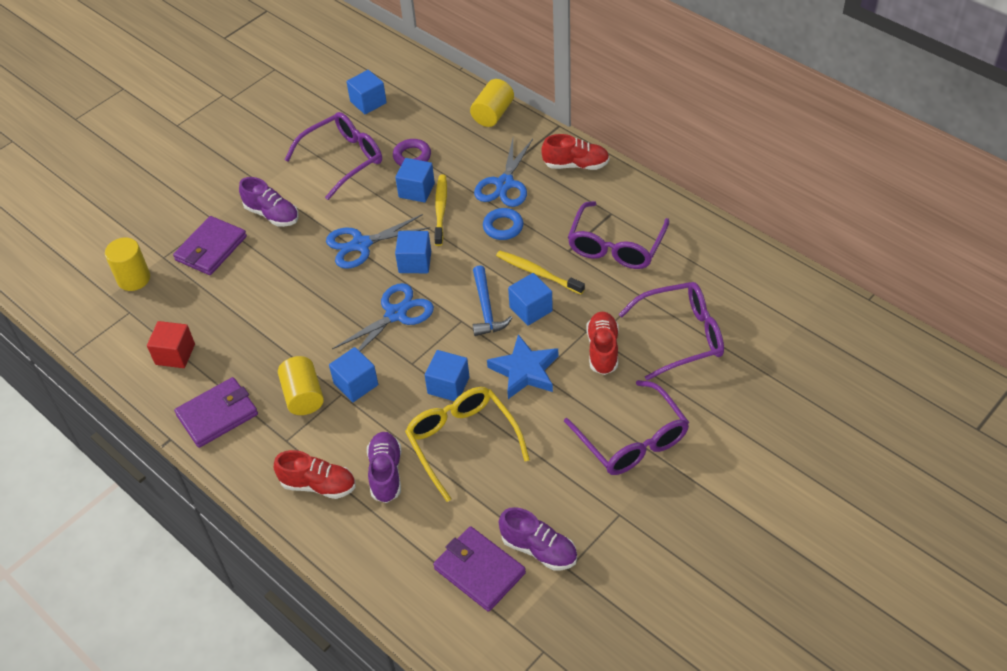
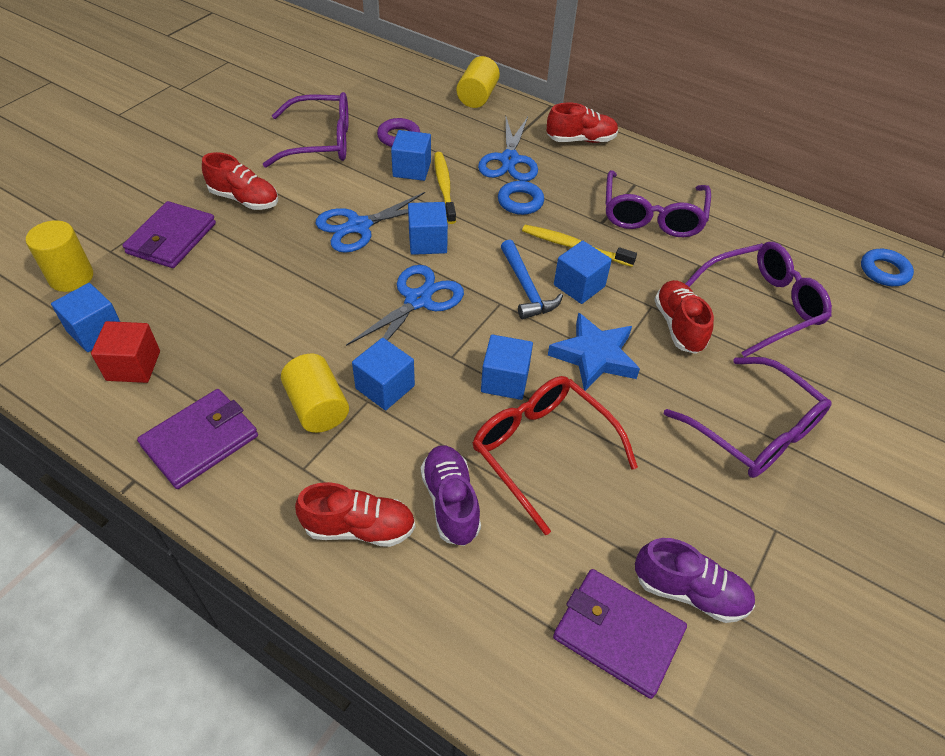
camera: 15 degrees left, 0 degrees up
(272, 214) = (244, 199): purple shoe -> red shoe
(343, 159) = (320, 142): purple glasses -> purple glasses turned 45 degrees clockwise
(368, 102) = (338, 89): blue cube -> blue cube (95, 331)
(462, 442) = (542, 450): yellow glasses -> red glasses
(806, 311) = (884, 271): none -> blue ring

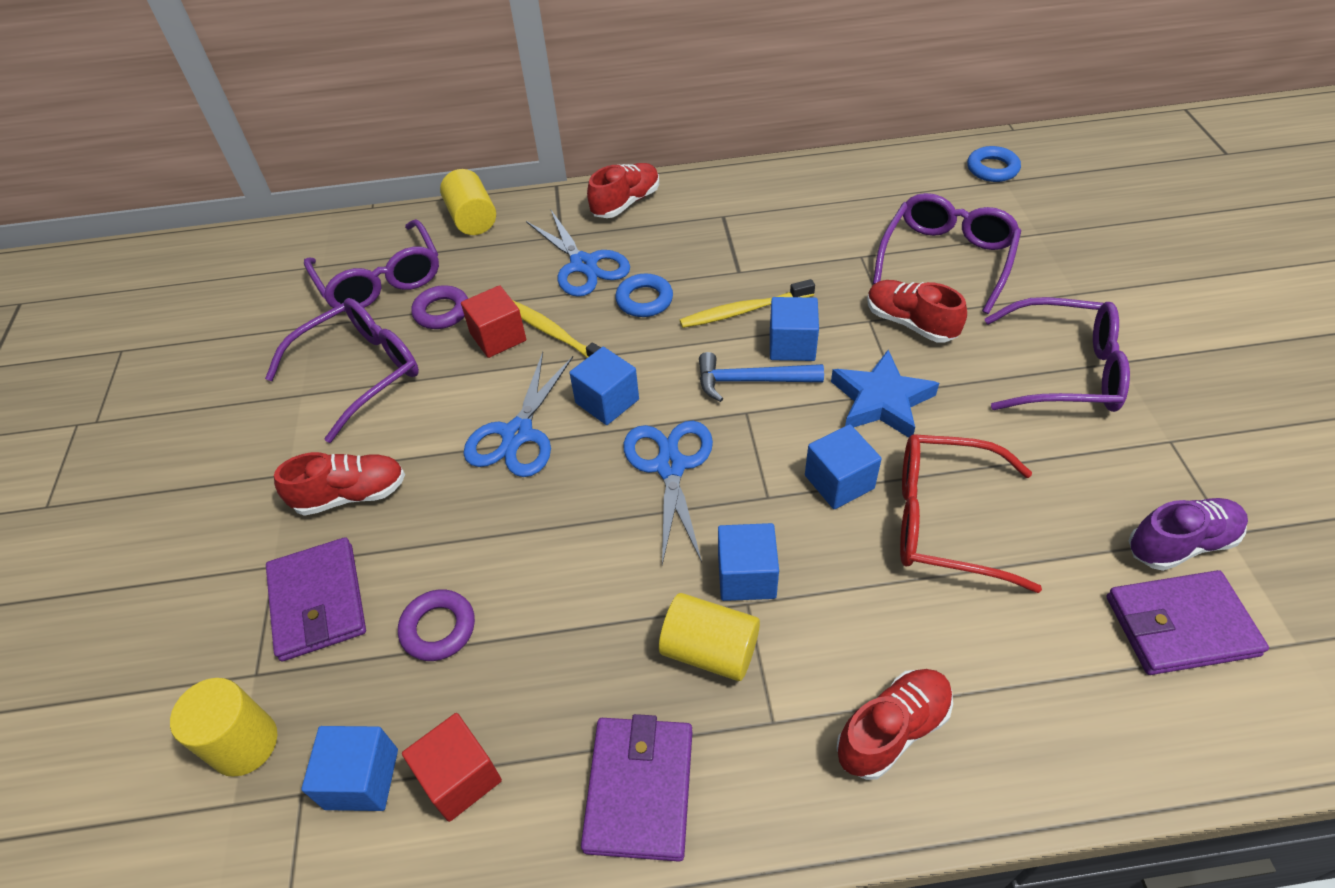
camera: 35 degrees left, 0 degrees up
(206, 291) = (438, 628): none -> purple ring
(412, 169) = (498, 337): blue cube -> red cube
(450, 502) = (934, 633): purple shoe -> none
(526, 288) = (751, 380): blue hammer -> blue hammer turned 150 degrees clockwise
(652, 215) = (772, 236): purple glasses -> purple glasses (380, 280)

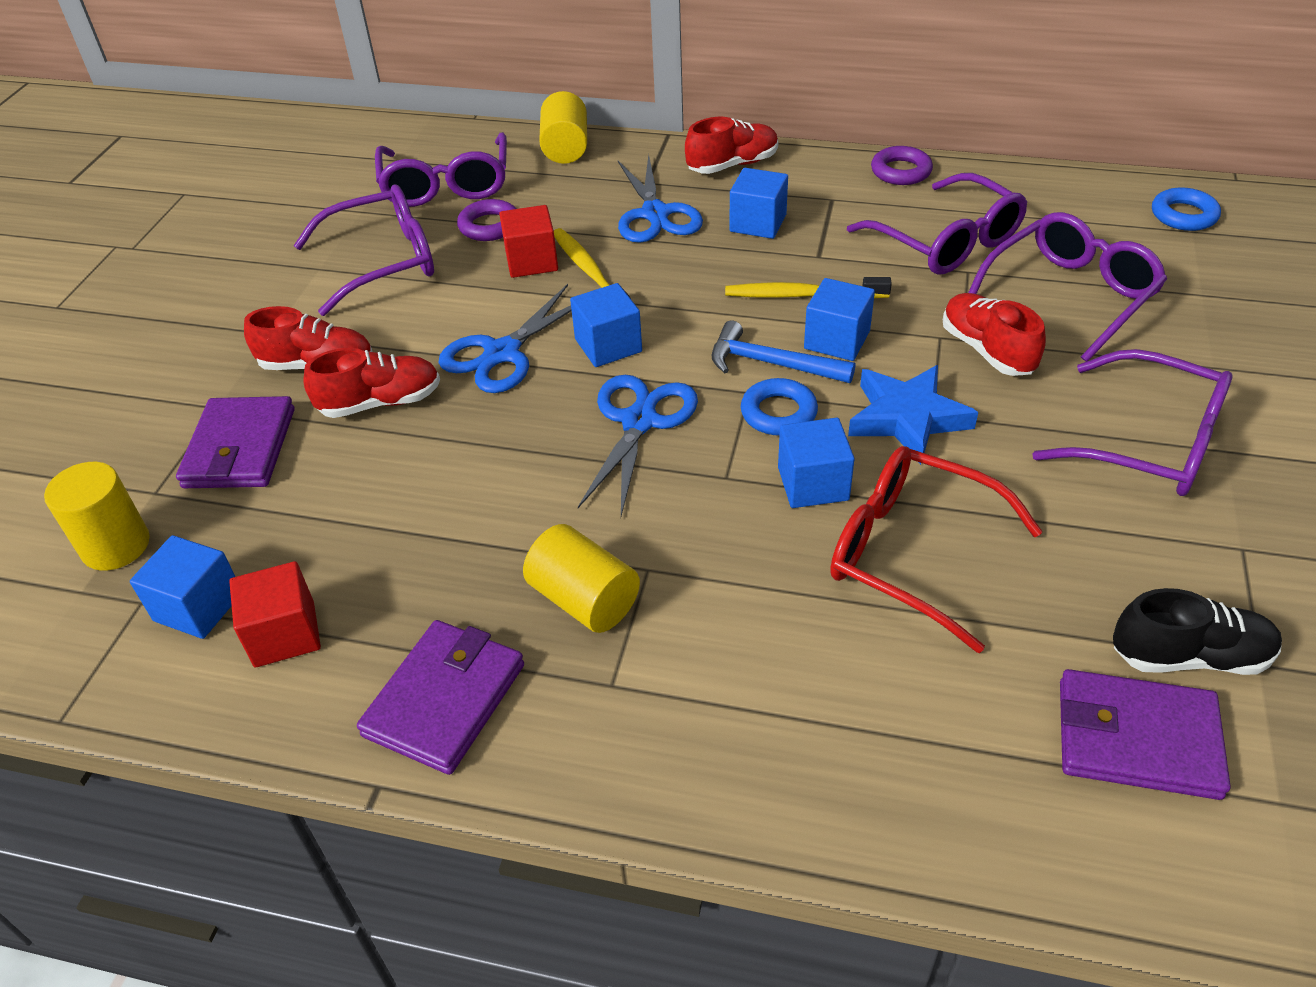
camera: 20 degrees right, 5 degrees down
(438, 628) = (334, 502): purple ring -> purple ring (901, 171)
(644, 300) = (700, 261): blue ring -> blue ring (778, 413)
(746, 576) = (661, 544): blue cube -> blue cube (758, 223)
(832, 233) = (946, 242): none -> purple glasses
(892, 730) = (734, 732): red shoe -> red shoe (380, 402)
(1180, 543) = (1189, 656): purple shoe -> black shoe

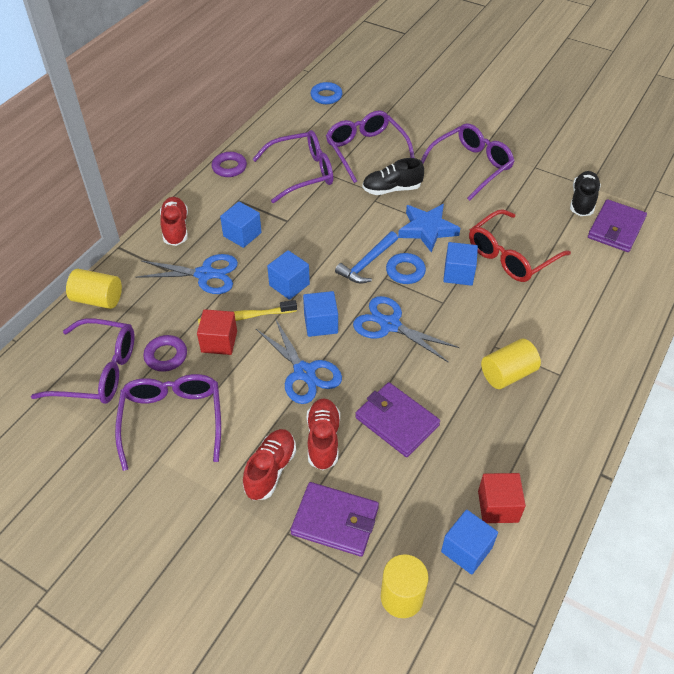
camera: 75 degrees left, 5 degrees up
(445, 699) = (556, 439): purple wallet -> purple wallet (396, 421)
(801, 295) = (317, 236): yellow toothbrush -> none
(837, 340) = (360, 235): blue cube -> blue cube (289, 285)
(987, 350) = (392, 189): red shoe -> black shoe

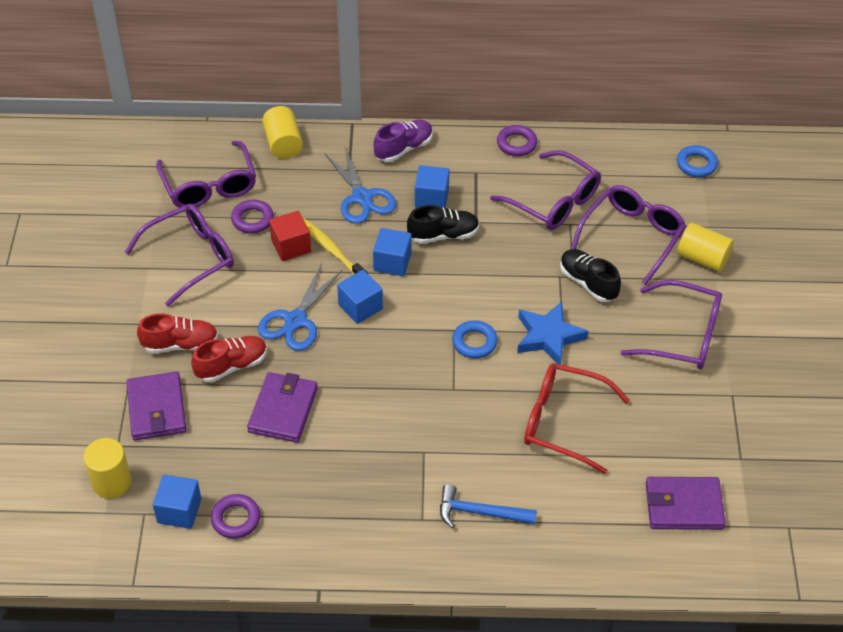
camera: 60 degrees right, 0 degrees up
(175, 228) = (403, 148): red shoe -> purple shoe
(367, 263) = (463, 308): blue hammer -> blue hammer (480, 512)
(390, 325) = (394, 359): blue scissors -> none
(458, 274) = (503, 387): blue cube -> none
(498, 506) = (236, 519): red cube -> purple ring
(507, 374) = (394, 475): yellow cylinder -> yellow cylinder (702, 258)
(582, 201) = (707, 459): black shoe -> black shoe (443, 235)

